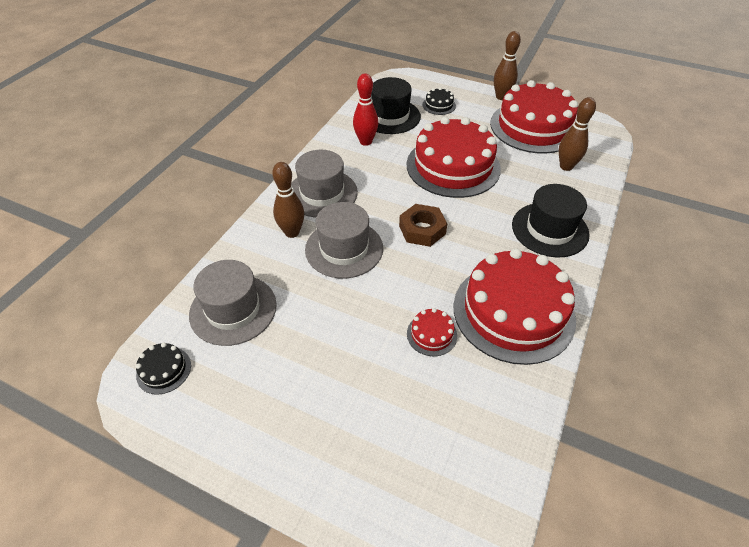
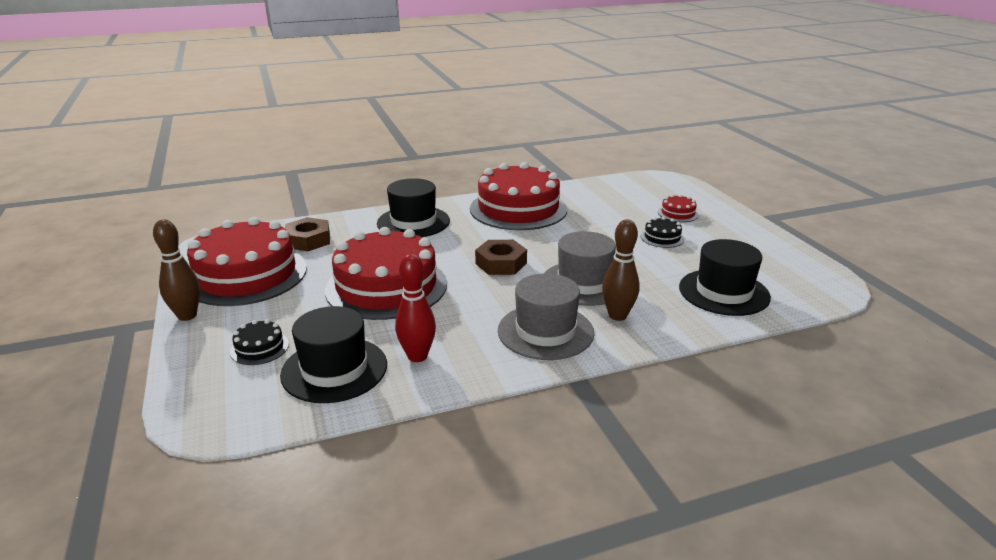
camera: 135 degrees left, 20 degrees down
(164, 370) = (805, 286): black cake -> black cake (662, 238)
(233, 309) = (723, 292): grey hat -> black hat
(431, 334) = (585, 223): red cake -> red cake (678, 213)
(566, 166) = (308, 240): brown bowling pin -> brown nut

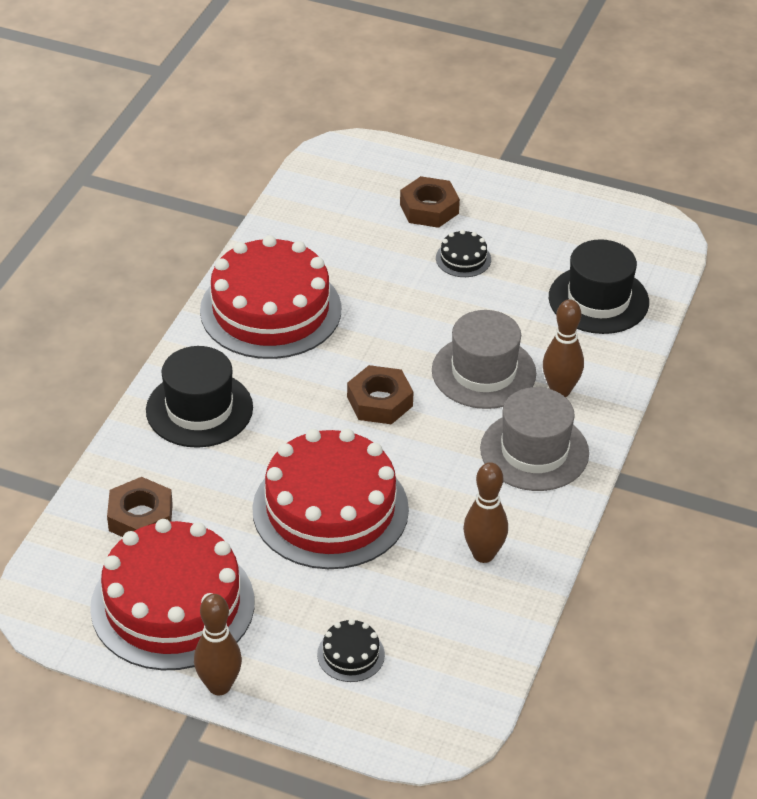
camera: 50 degrees left, 15 degrees up
(334, 369) = (446, 619): black hat -> none
(417, 356) = (483, 554): red bowling pin -> brown bowling pin
(678, 213) = (429, 209): red cake -> brown nut

